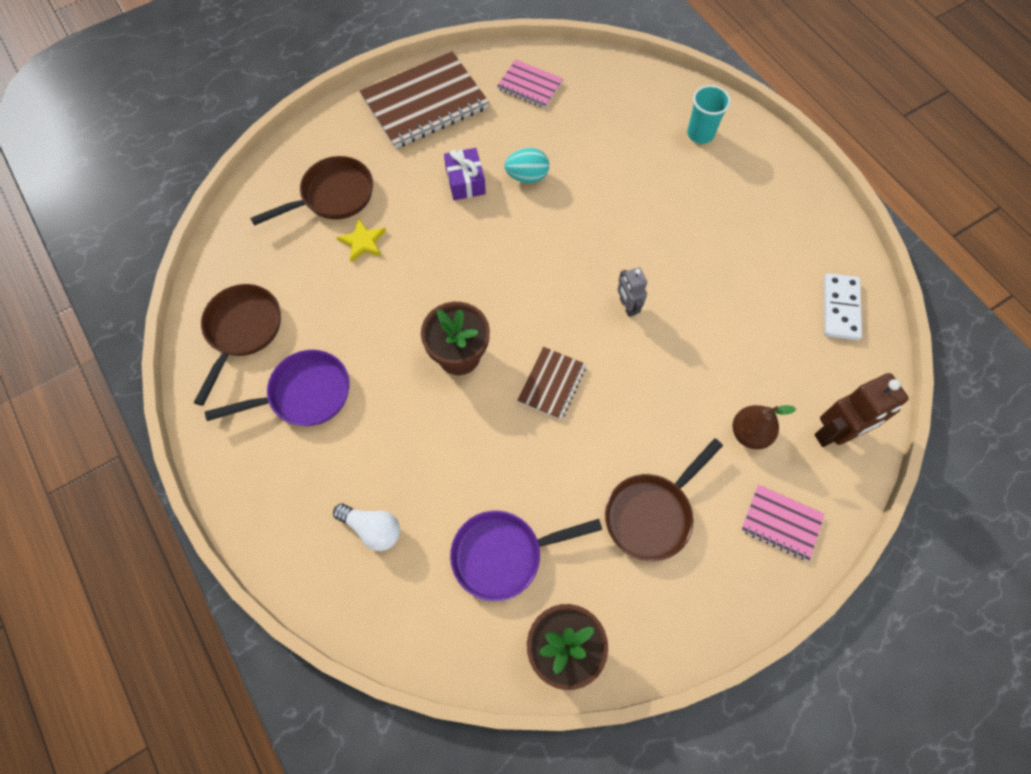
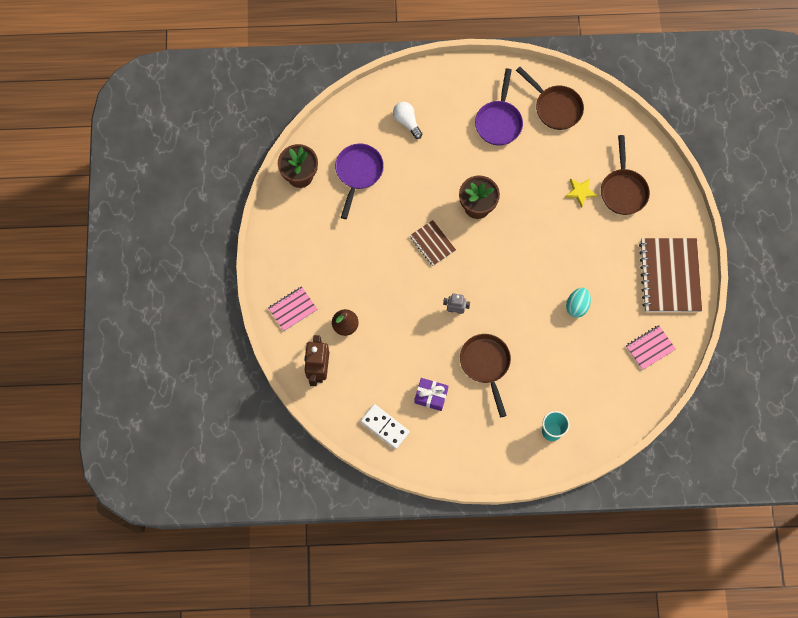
camera: 120 degrees right, 5 degrees up
(372, 529) = (407, 122): white light bulb -> white light bulb turned 90 degrees clockwise
(465, 181) = (593, 268): purple gift -> purple gift (431, 396)
(652, 513) = (335, 251): brown pan -> brown pan (486, 365)

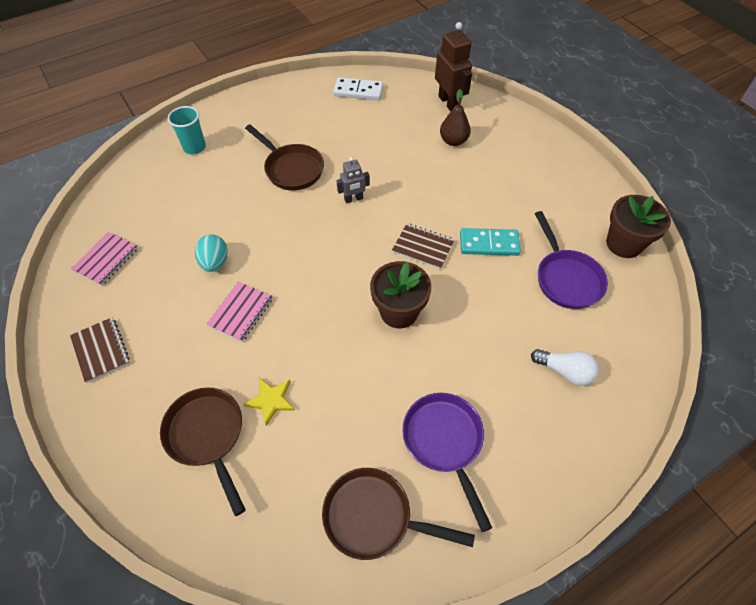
camera: 150 degrees right, 15 degrees down
(292, 309) = (513, 132): pink notebook -> pink notebook (241, 312)
(387, 222) = (489, 244): none -> turquoise domino
(431, 396) = (331, 126): purple gift -> none
(669, 276) = (101, 350): brown notebook -> brown notebook, size x0.52

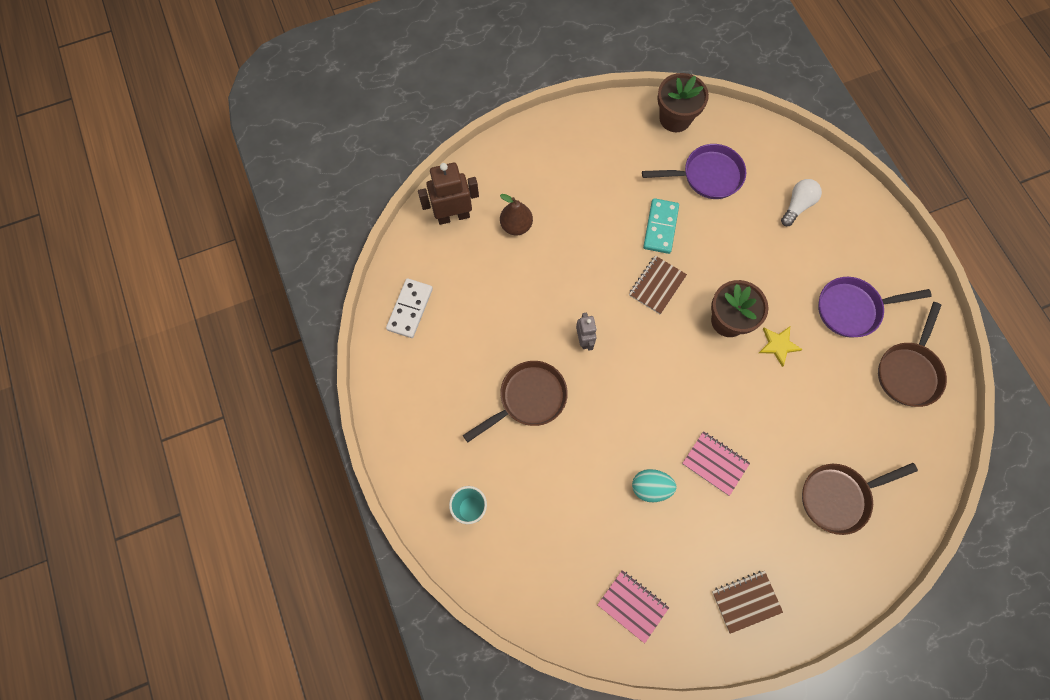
camera: 80 degrees left, 15 degrees up
(271, 400) = (808, 441): yellow star -> yellow star (778, 345)

